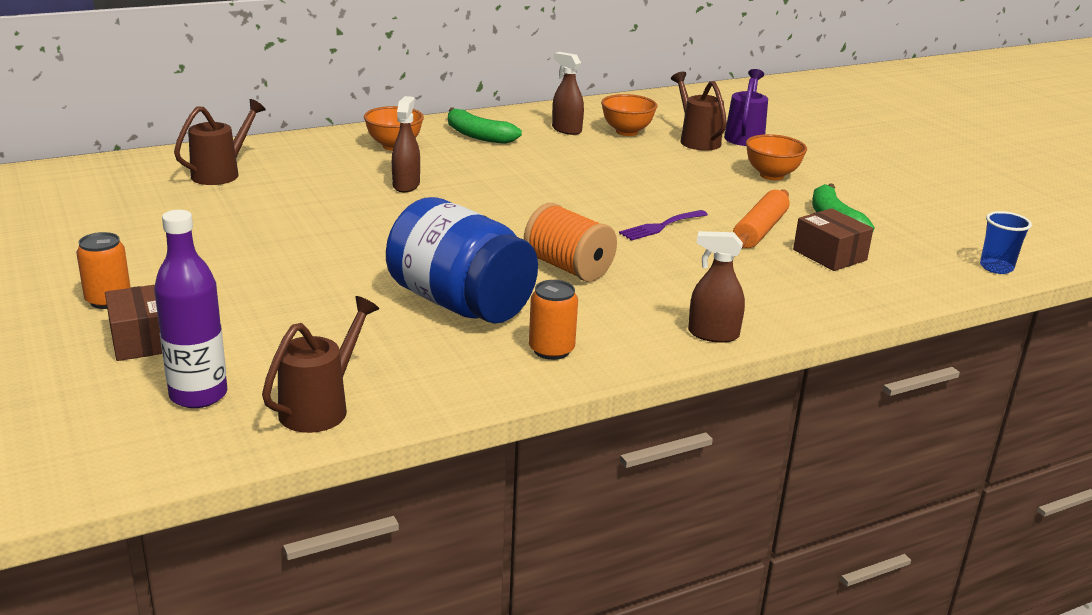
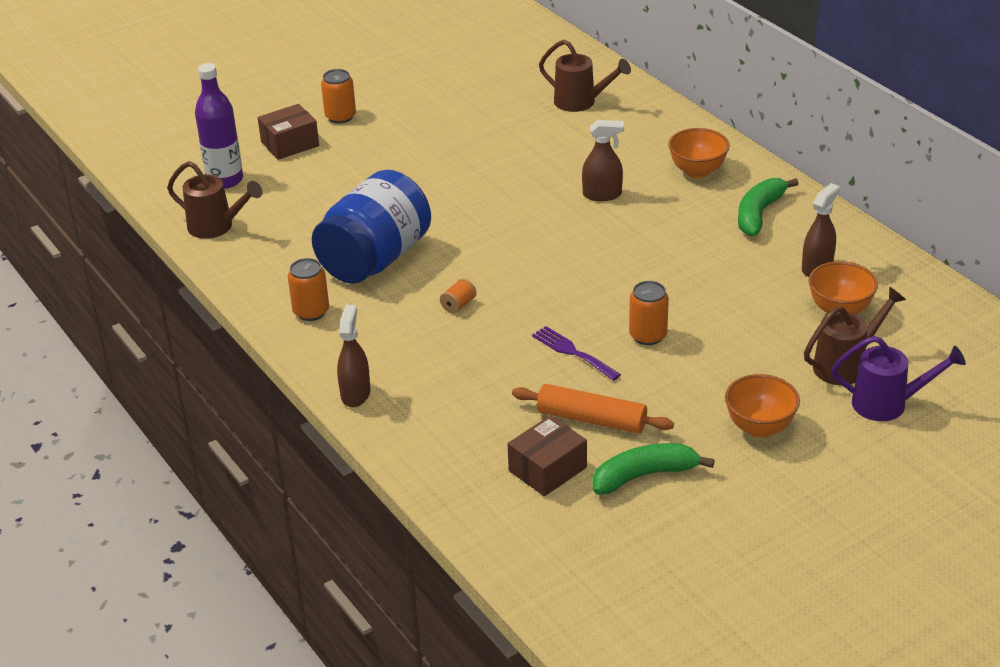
camera: 85 degrees right, 10 degrees up
(568, 268) = (458, 305): orange spool -> orange spool, size x0.45
(643, 195) = (648, 335): none -> orange can
(996, 267) = (562, 601): blue cup -> none

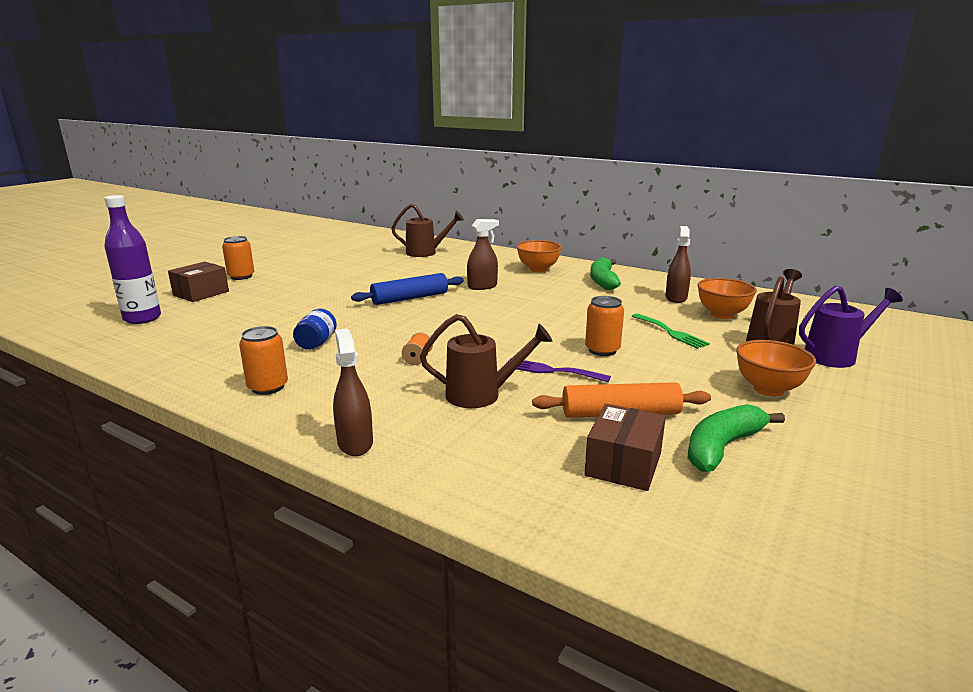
camera: 25 degrees left, 15 degrees down
(216, 227) = (140, 346): brown watering can -> brown watering can (481, 395)
(375, 259) = (316, 343): blue jar -> blue jar, size x0.41
(505, 201) = (410, 298): none -> blue rolling pin
(747, 326) = (671, 332): none -> green fork

